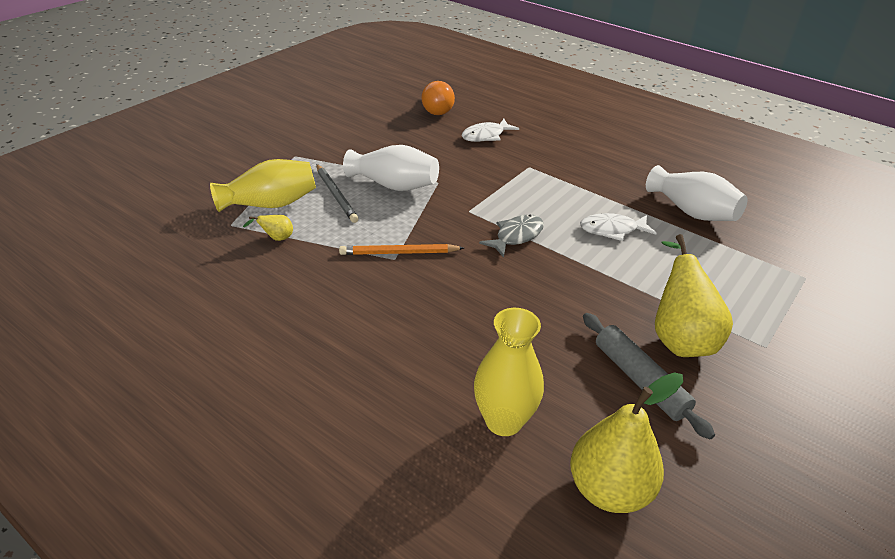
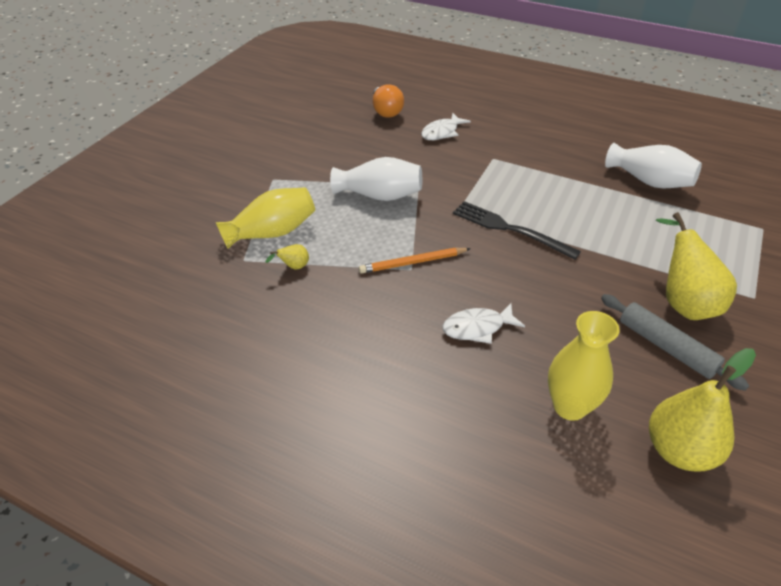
camera: 10 degrees left, 5 degrees up
(336, 195) = (330, 214): grey pencil -> none
(516, 236) = (509, 229): grey fish -> black fork
(612, 230) = (589, 209): white fish -> white fish (477, 328)

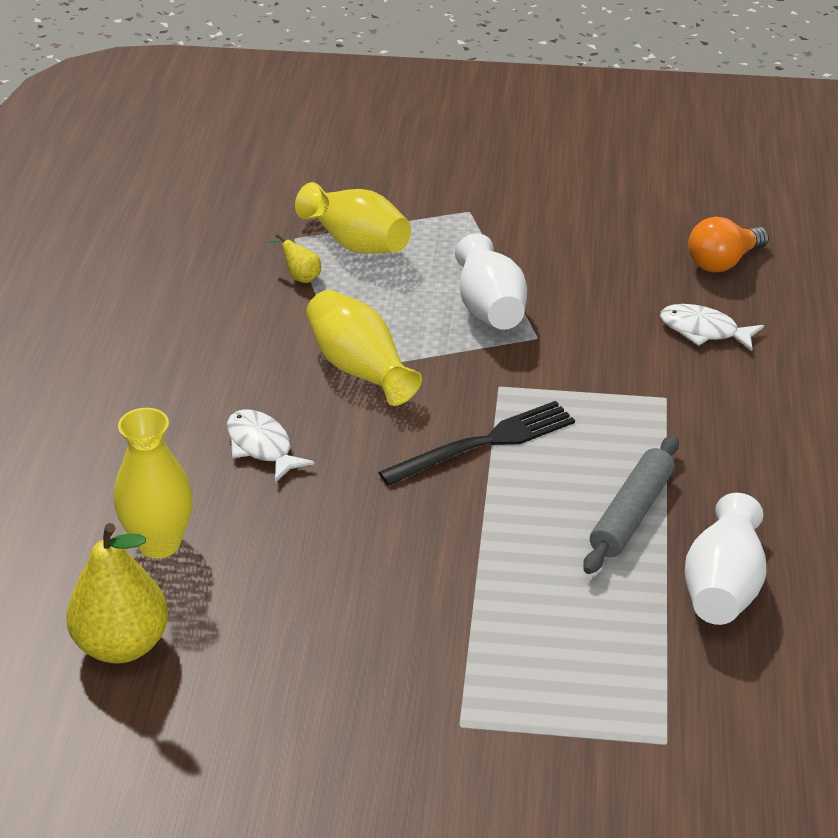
camera: 70 degrees right, 5 degrees down
(413, 262) = (360, 369): orange pencil -> yellow vase
(509, 229) = (485, 443): black fork -> black fork turned 45 degrees clockwise
(666, 347) = (301, 626): grey rolling pin -> grey rolling pin (631, 514)
(683, 302) = (407, 641): yellow pear -> none

